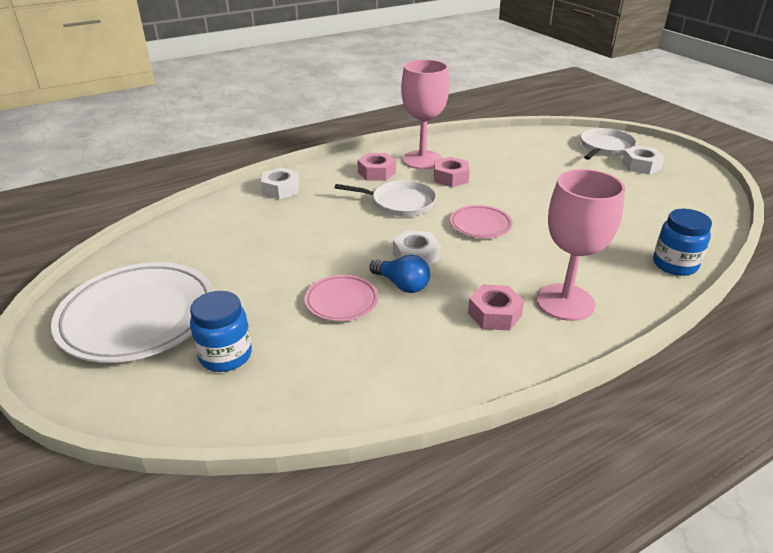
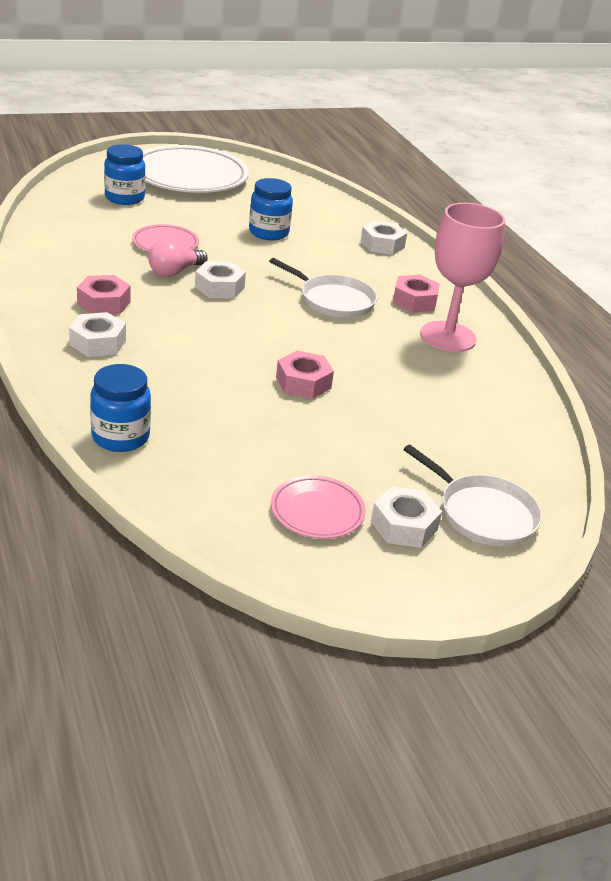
camera: 95 degrees right, 0 degrees up
(283, 245) = (268, 233): none -> blue jar
(400, 203) = (333, 300): white pan -> white pan turned 75 degrees counterclockwise
(402, 285) = (174, 272): blue light bulb -> pink light bulb
(450, 178) = (391, 345): pink nut -> pink nut (303, 383)
(480, 225) = (266, 335): pink plate -> pink plate (317, 511)
(565, 302) = (98, 343): pink goblet -> white nut

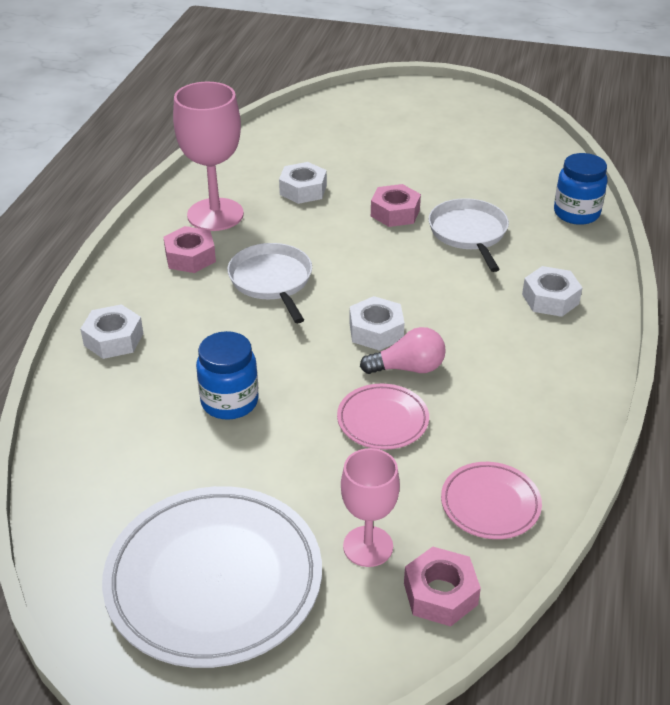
camera: 140 degrees left, 5 degrees up
(104, 303) = (518, 345): pink nut -> pink nut (440, 594)
(124, 198) = (368, 546): blue jar -> pink goblet
(317, 511) = (473, 137): pink plate -> pink plate (490, 504)
(404, 525) = (426, 118): white nut -> white nut (303, 190)
(483, 513) = (369, 110): white pan -> white pan (469, 233)

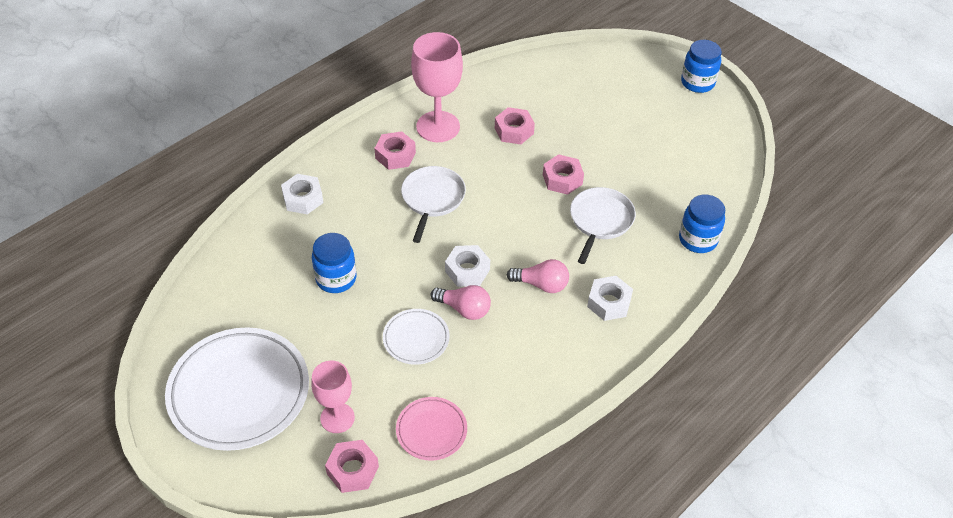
camera: 30 degrees right, 10 degrees up
(303, 190) = (514, 131): white nut -> pink nut
(382, 420) = (416, 339): pink plate -> white plate
(445, 93) = (697, 83): none -> blue jar
(467, 311) = (541, 284): none -> pink light bulb

